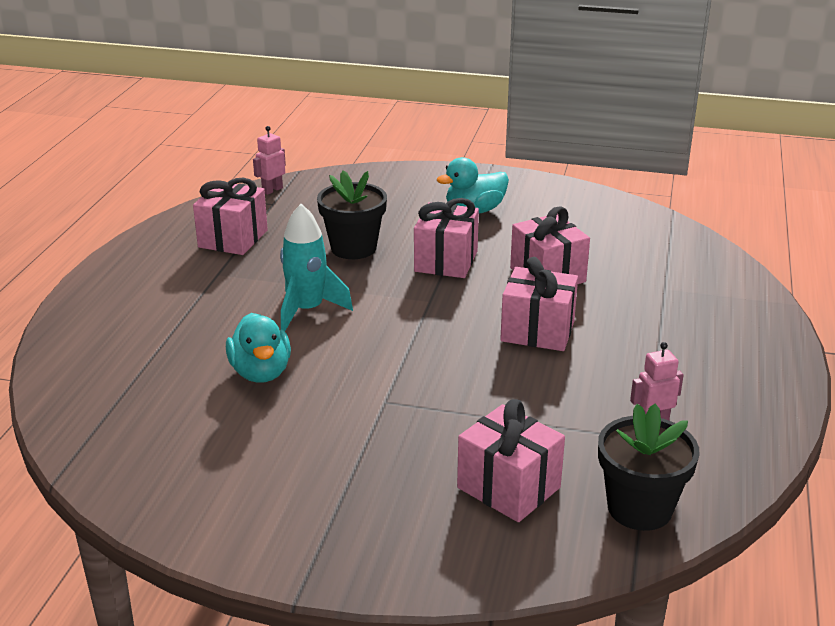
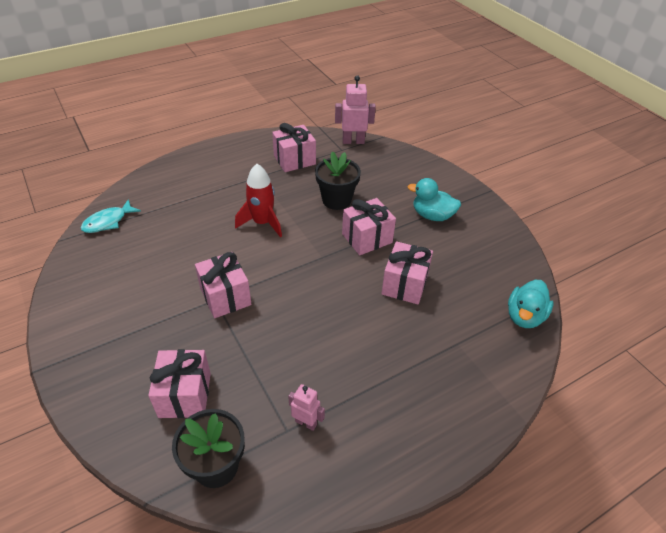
camera: 45 degrees right, 15 degrees up
(92, 423) = (108, 222): none -> turquoise fish
(261, 372) = (195, 243): turquoise duck -> turquoise duck (524, 316)
(272, 190) = (353, 141): pink robot -> pink robot, size x1.65
(307, 310) = (262, 223): turquoise rocket -> red rocket
(537, 331) = (342, 316): pink gift -> pink gift (225, 296)

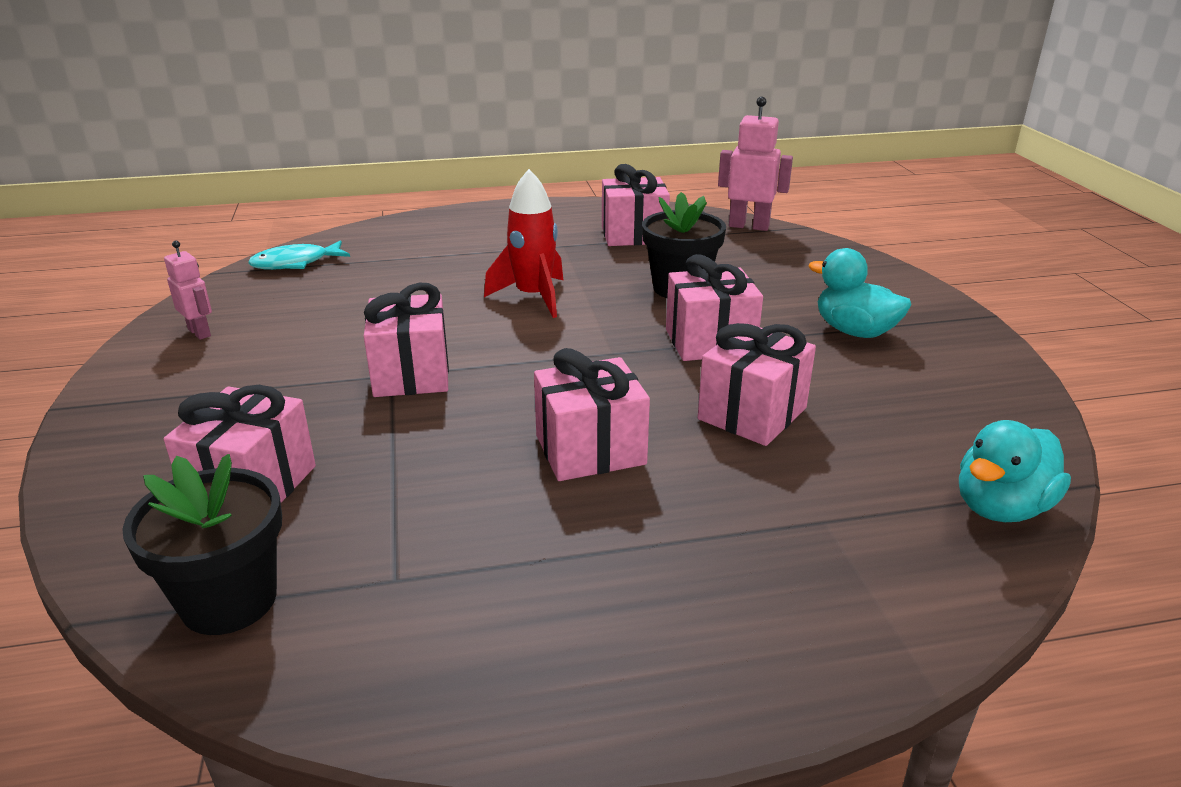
camera: 20 degrees right, 15 degrees down
(306, 422) = (439, 575): pink robot -> pink robot (200, 332)
(340, 327) = (590, 450): none -> pink gift

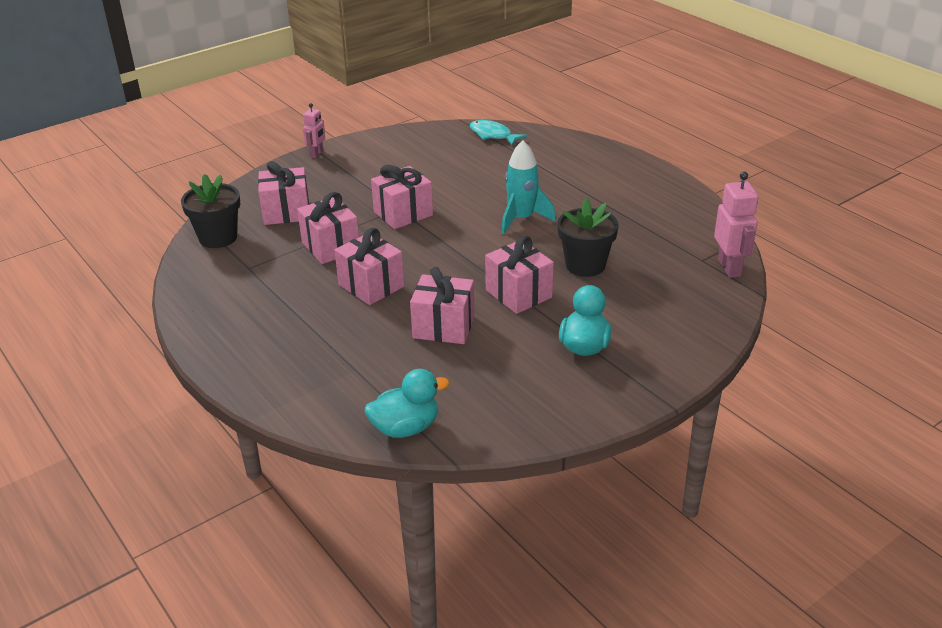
camera: 65 degrees right, 5 degrees up
(200, 332) = (396, 145): pink robot -> pink robot (317, 154)
(533, 297) = (522, 219): red rocket -> turquoise rocket
(633, 235) = (656, 225): pink gift -> pink gift (331, 247)
(1000, 507) = (405, 428): turquoise duck -> turquoise duck turned 135 degrees clockwise

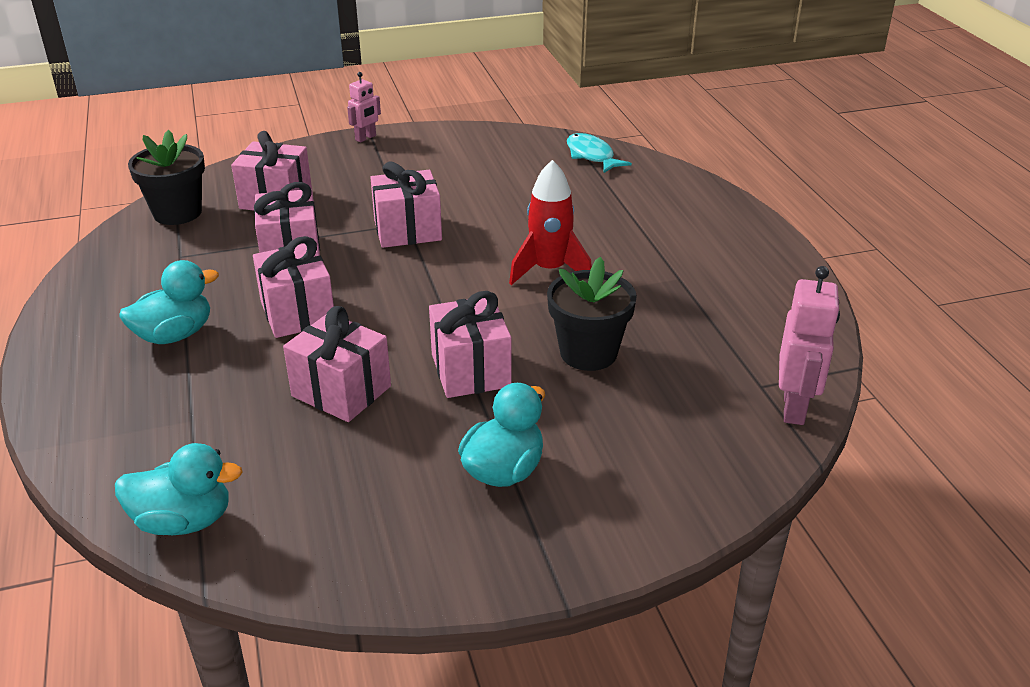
camera: 20 degrees right, 0 degrees up
(294, 320) = (174, 335): none -> turquoise duck
(522, 219) = (549, 270): turquoise rocket -> red rocket

